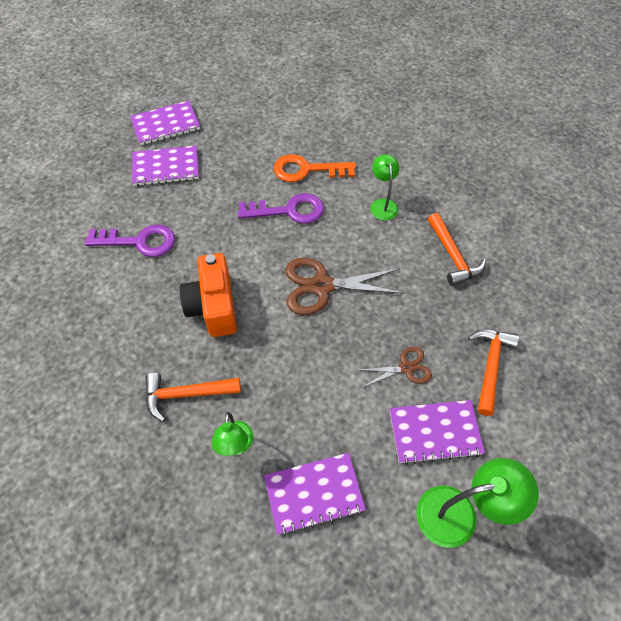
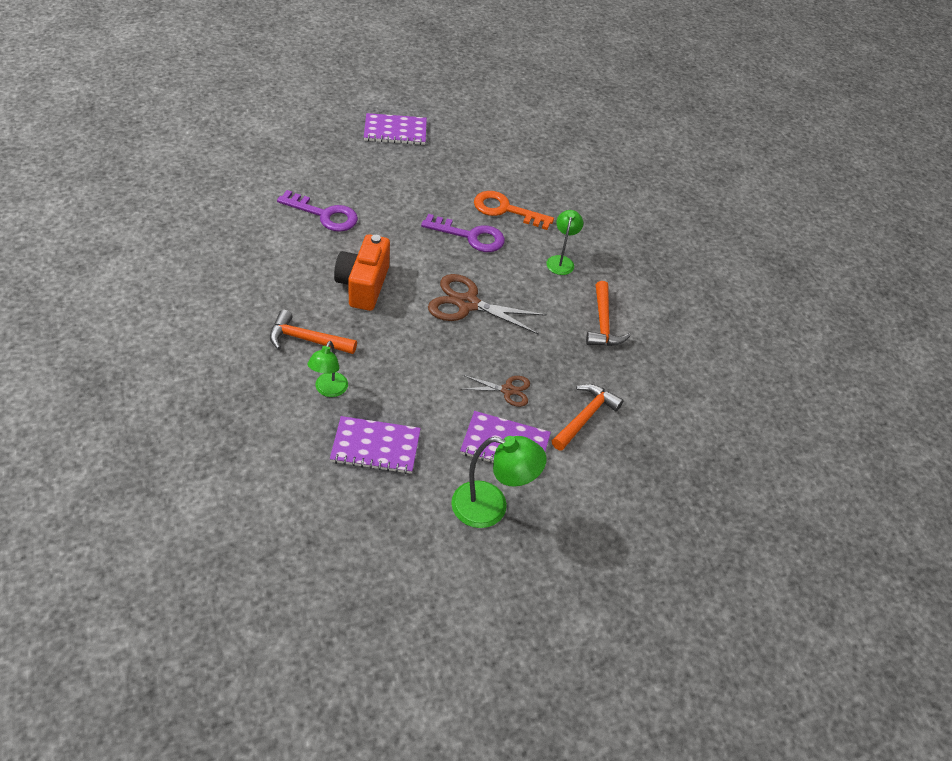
camera: 15 degrees right, 10 degrees down
(166, 167) = (377, 165): purple notebook -> none

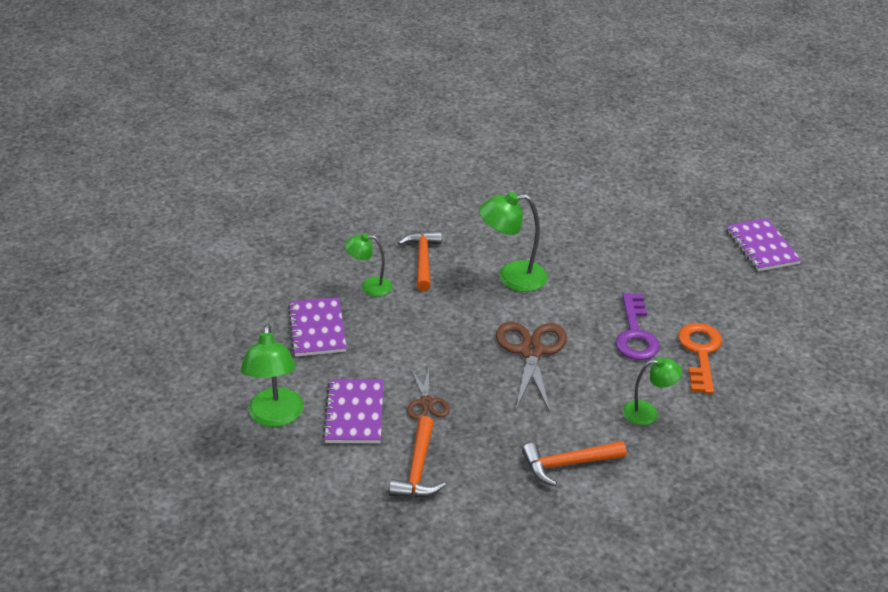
camera: 80 degrees right, 10 degrees down
(324, 215) = (592, 231): purple key -> none
(363, 285) = (512, 277): orange camera -> green lamp
(585, 417) = (418, 469): orange hammer -> orange hammer turned 75 degrees clockwise

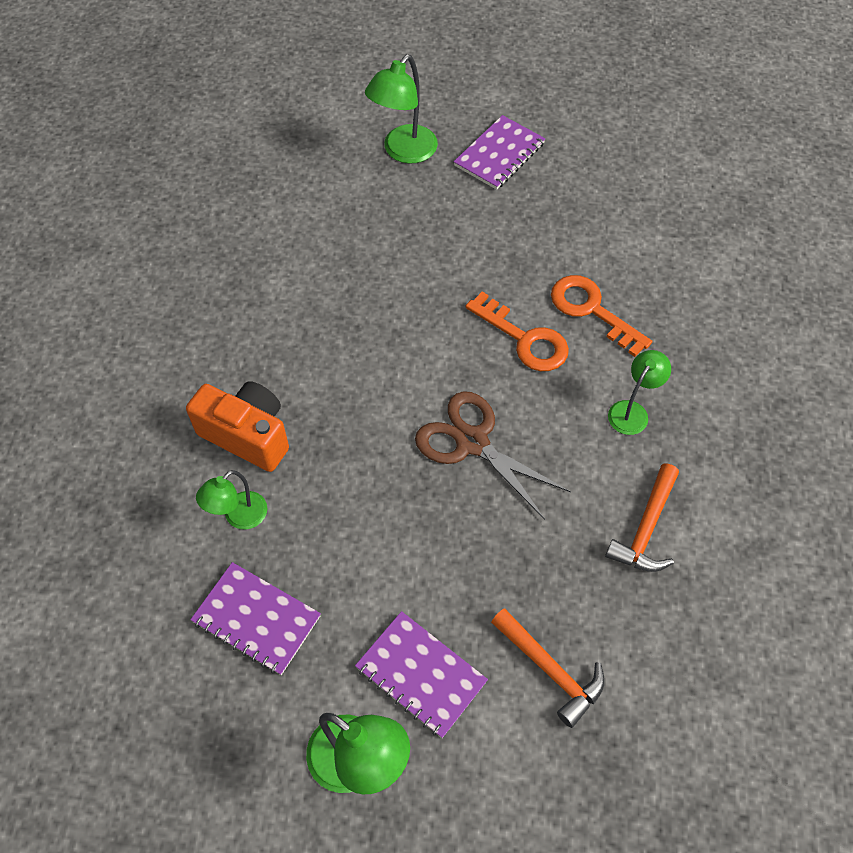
camera: 50 degrees left, 20 degrees up
(423, 260) = (247, 435): orange hammer -> orange camera
(426, 402) = (463, 592): brown scissors -> none
(512, 277) = (351, 376): green lamp -> green lamp (403, 152)
(635, 334) = (524, 339): purple key -> orange key
(762, 246) = (499, 154): purple notebook -> purple notebook turned 75 degrees counterclockwise

